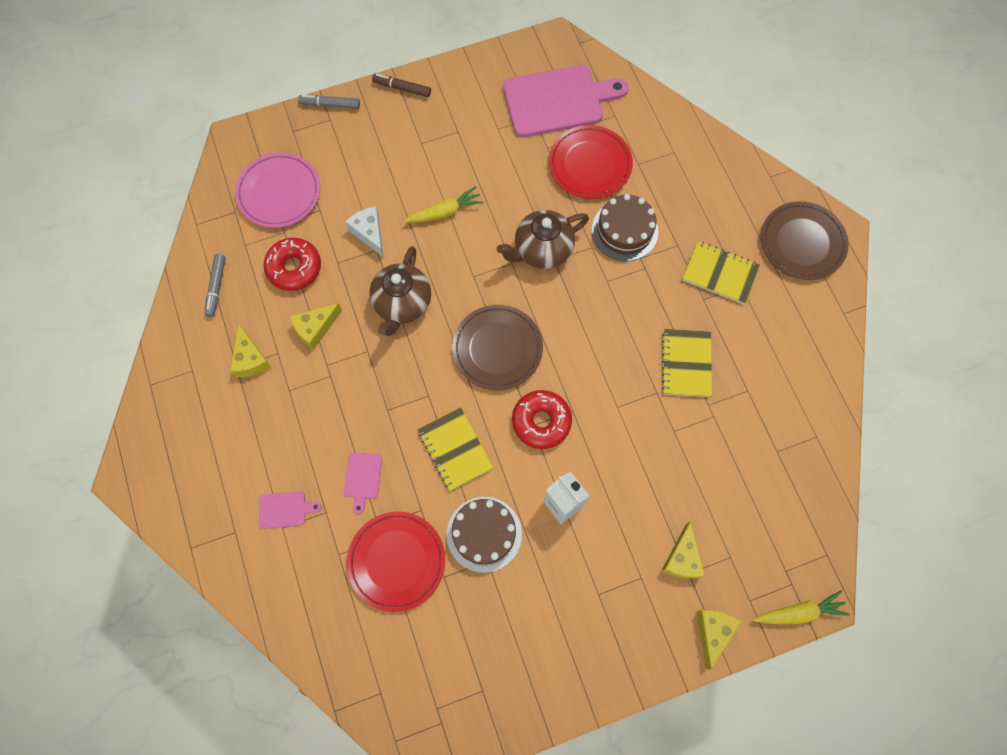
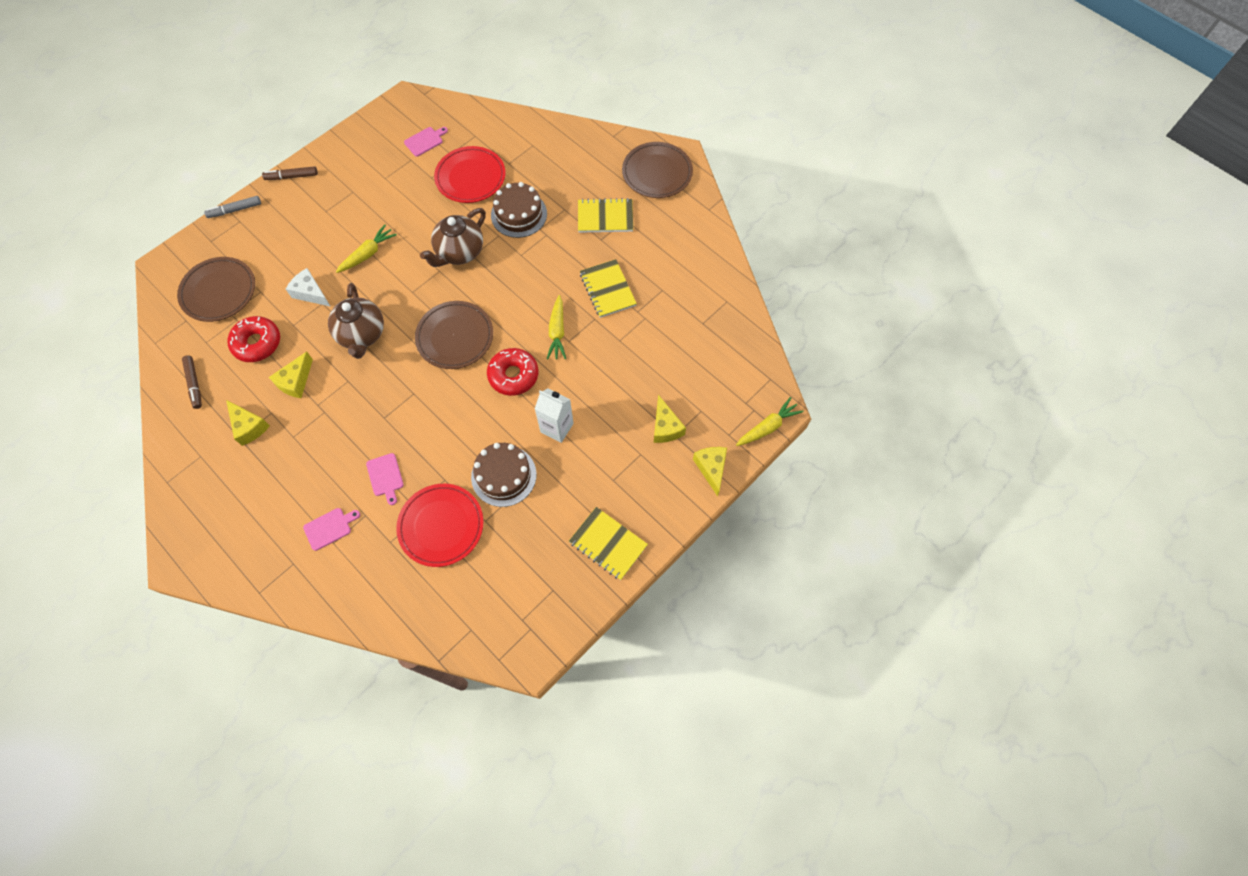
camera: 25 degrees left, 5 degrees down
(216, 287) = (194, 384): grey marker -> brown marker
(279, 193) = (219, 292): pink plate -> brown plate
(455, 449) = (453, 424): yellow notebook -> yellow notebook (608, 544)
(558, 101) = (425, 141): pink cutting board -> pink cutting board, size x0.43
(609, 390) = (557, 332): none -> yellow carrot

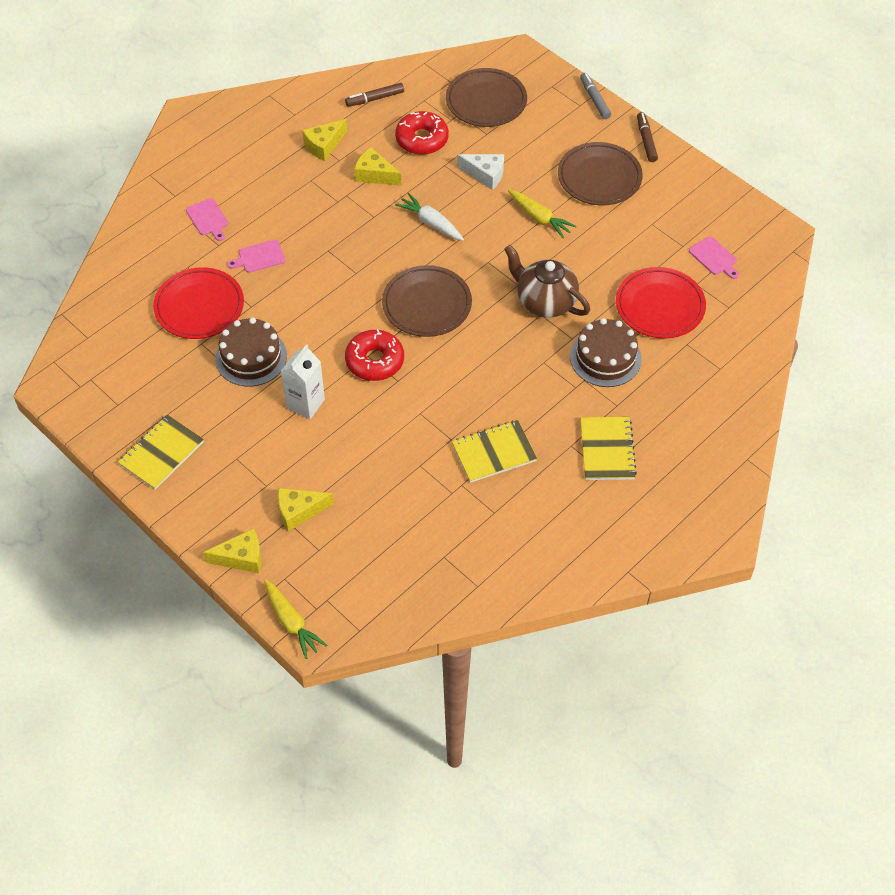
camera: 90 degrees right, 10 degrees down
(311, 293) = (485, 174): white cheese -> white cheese turned 75 degrees clockwise
(362, 335) = (431, 223): brown teapot -> white carrot
(557, 332) = (432, 401): yellow carrot -> none
(657, 173) = (686, 510): brown plate -> brown plate (599, 177)

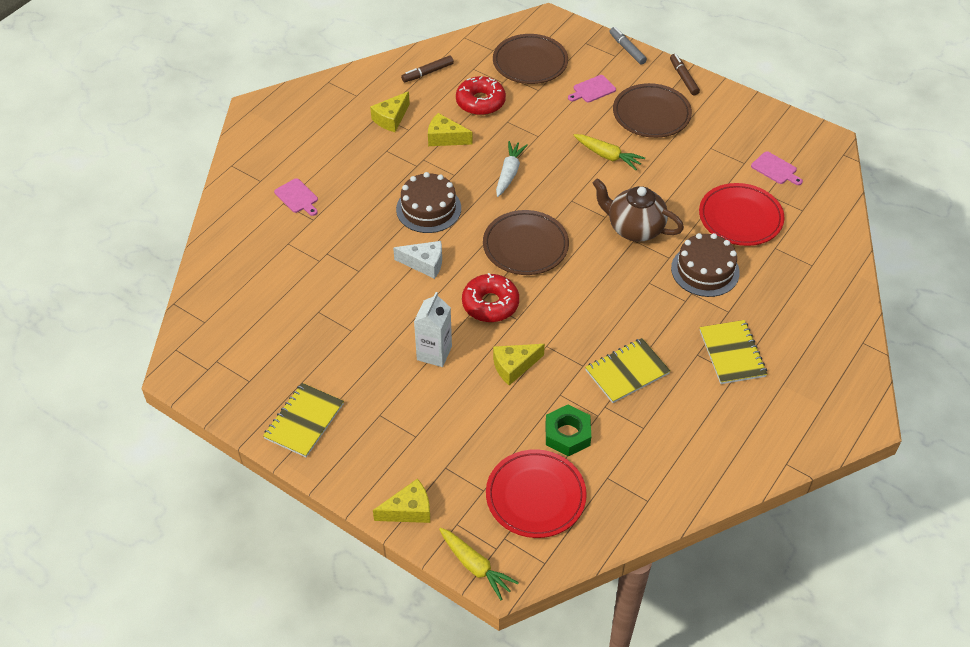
camera: 10 degrees left, 5 degrees down
(199, 307) = (308, 278): red plate -> red plate (535, 496)
(251, 357) = (370, 317): brown cake -> brown cake (428, 208)
(259, 257) = (355, 225): pink cutting board -> pink cutting board (592, 90)
(299, 511) = (454, 456): yellow cheese -> yellow cheese (514, 366)
(416, 507) = (567, 434): none -> green nut
(431, 223) = (509, 173): white carrot -> white carrot turned 75 degrees clockwise
(485, 174) = (547, 125): white cheese -> white cheese (424, 264)

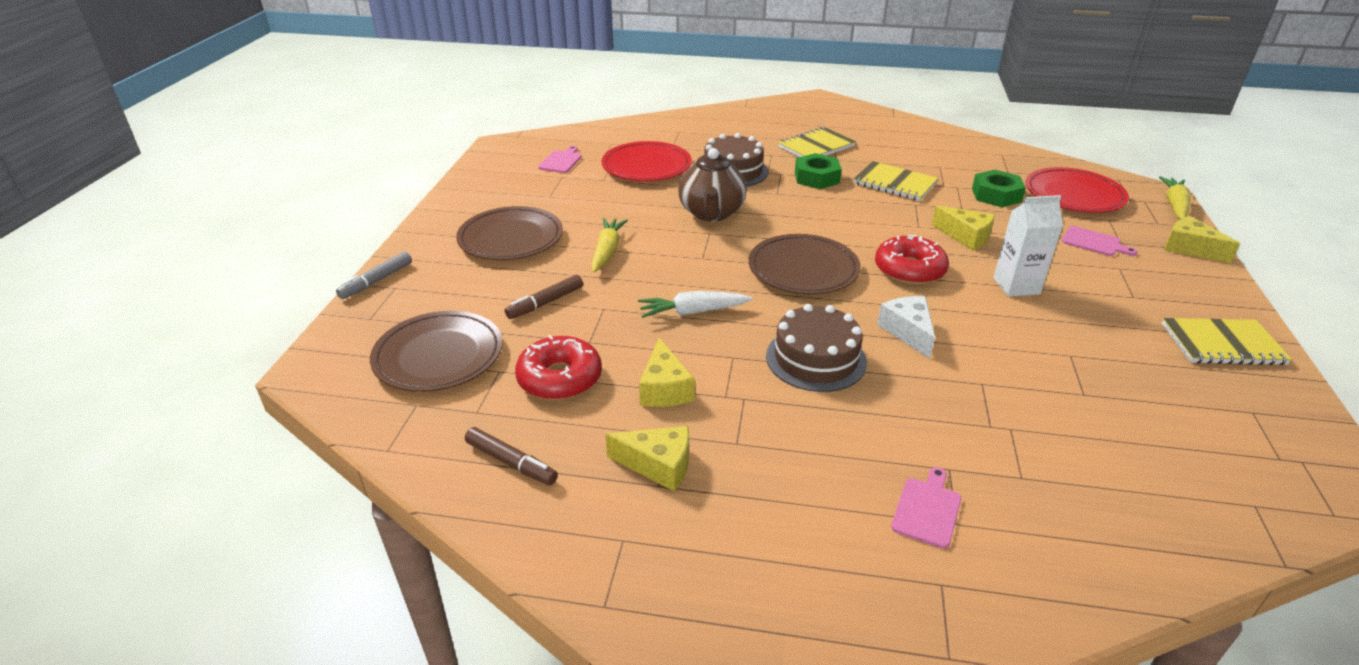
camera: 115 degrees left, 15 degrees down
(592, 90) = (481, 288): pink cutting board -> pink cutting board (1094, 242)
(665, 322) = (816, 178): none -> green nut
(683, 78) = (427, 231): brown marker -> brown marker (546, 303)

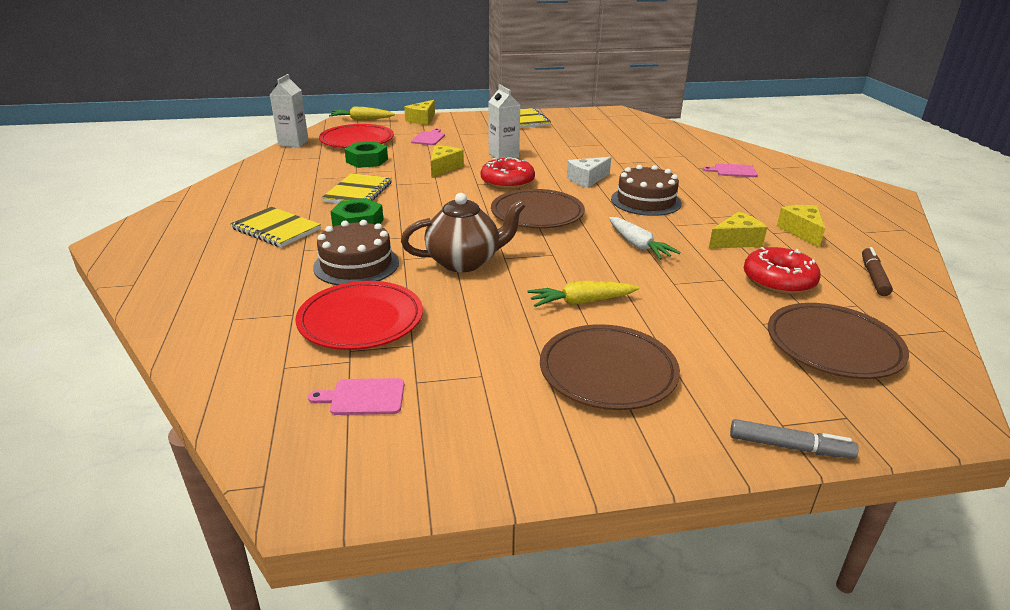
camera: 110 degrees left, 5 degrees down
(546, 303) = (698, 313): brown marker -> none
(1060, 161) = (293, 143): none -> white carton

